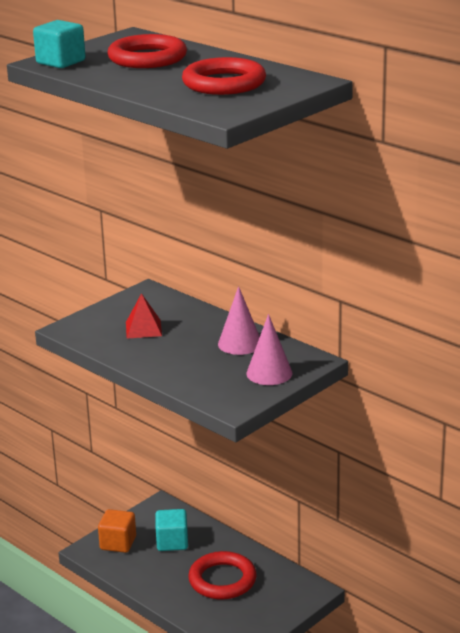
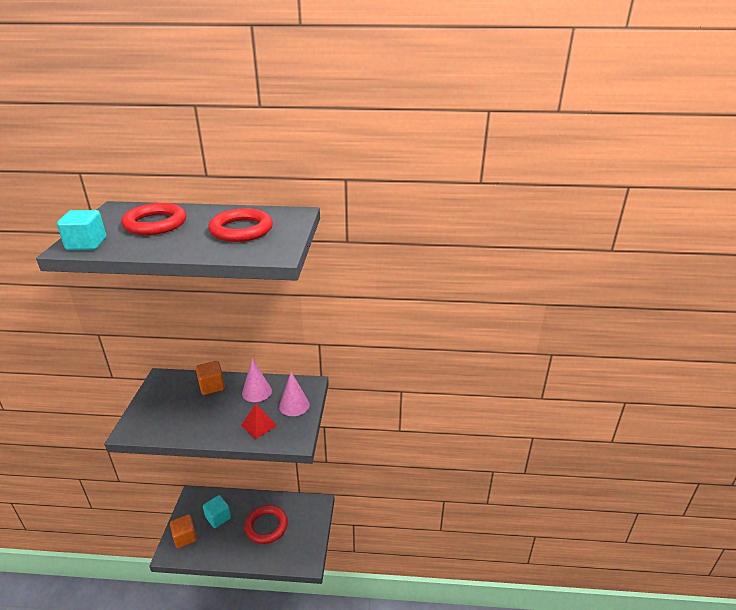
camera: 40 degrees left, 5 degrees up
(143, 329) = (184, 407): red pyramid -> red pyramid (259, 425)
(194, 319) = (212, 386): none -> orange cube

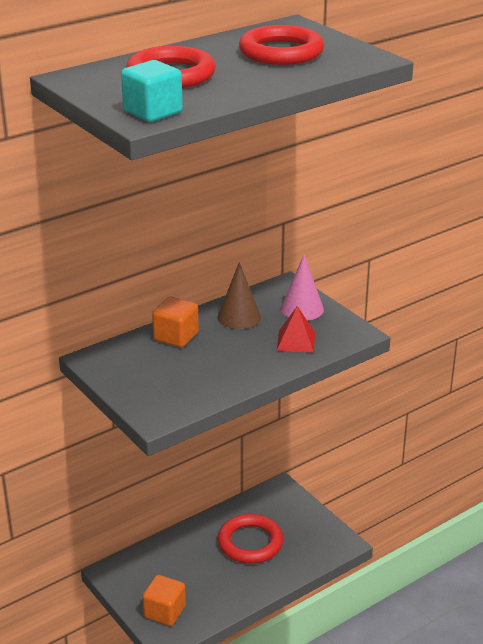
camera: 40 degrees left, 0 degrees up
(218, 517) = (178, 570): turquoise cube -> none
(257, 392) = (239, 317): pink cone -> brown cone

